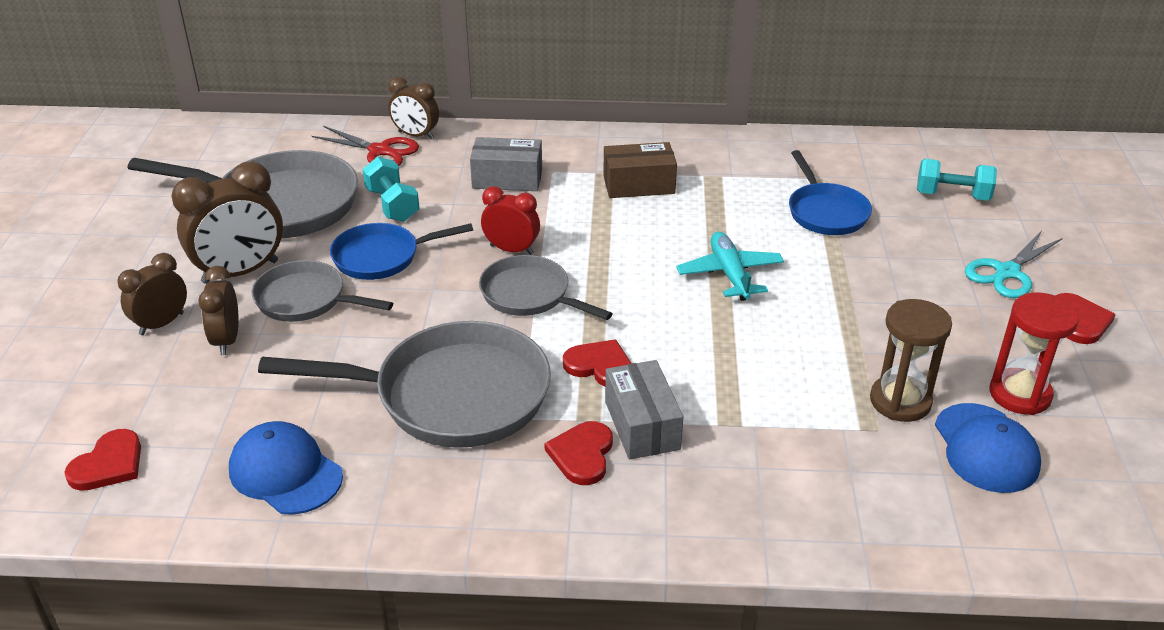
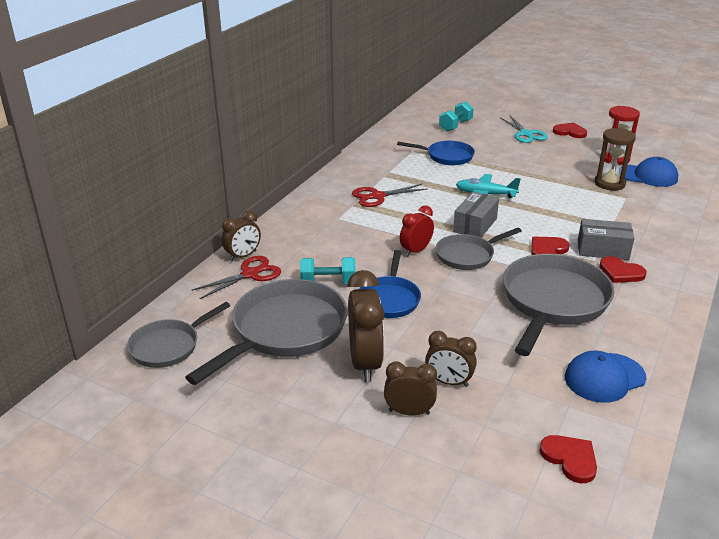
camera: 65 degrees left, 5 degrees down
(161, 324) = (409, 412): brown clock -> brown clock turned 120 degrees clockwise
(306, 300) = (420, 339): grey pan -> grey pan (168, 346)
(507, 179) = (333, 235): grey box -> grey box (475, 225)
(639, 185) = (377, 196): brown box -> red scissors

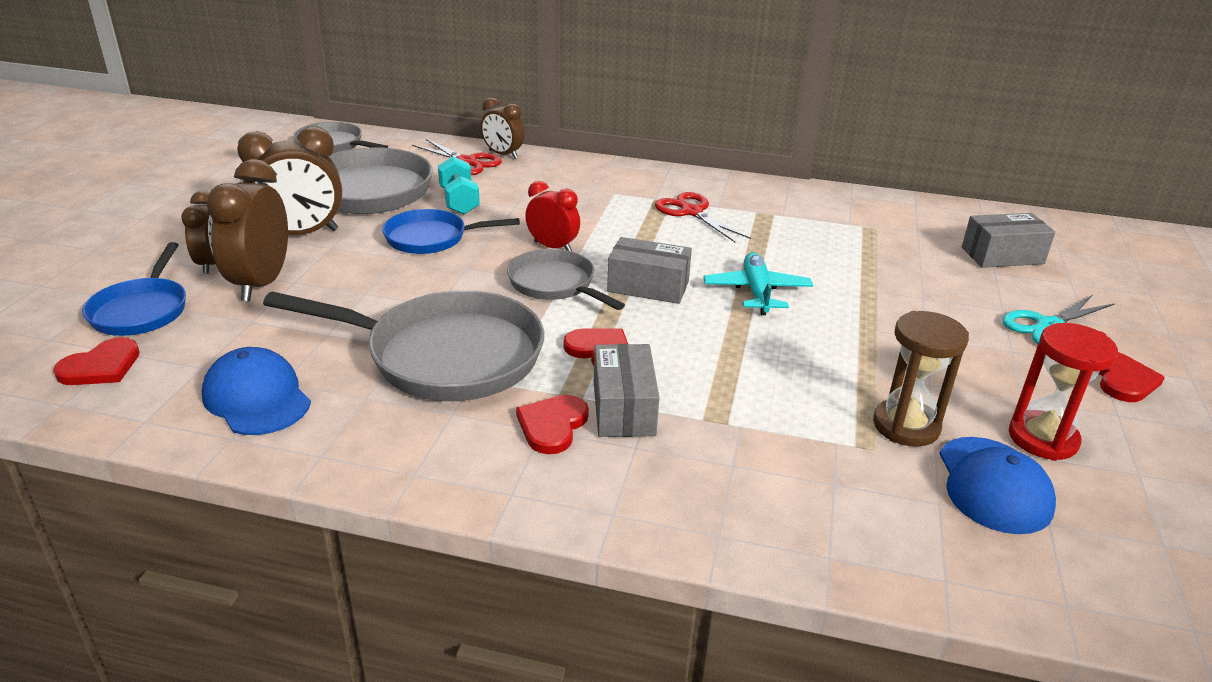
camera: 75 degrees right, 0 degrees up
(447, 156) = (868, 254): blue pan -> blue pan (141, 310)
(449, 382) = (261, 283): brown clock -> brown clock, size x1.64
(455, 126) = (1002, 256): turquoise dumbbell -> grey box

